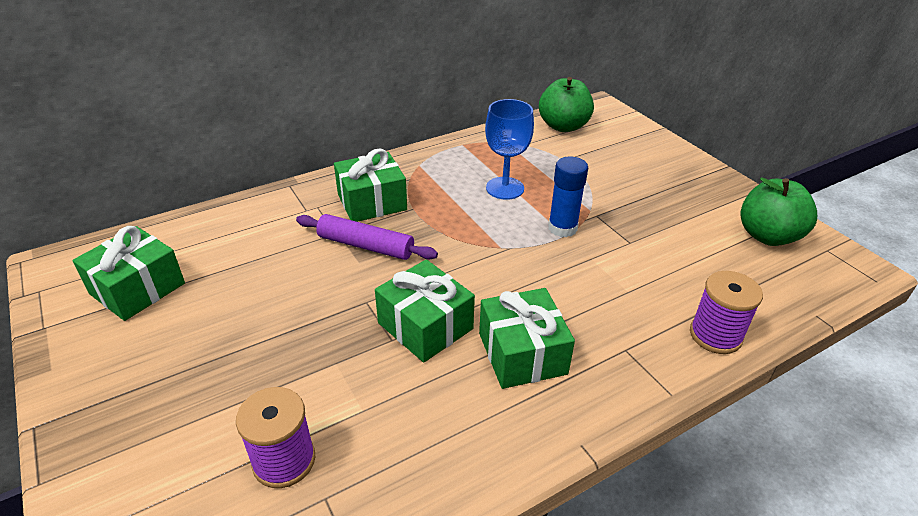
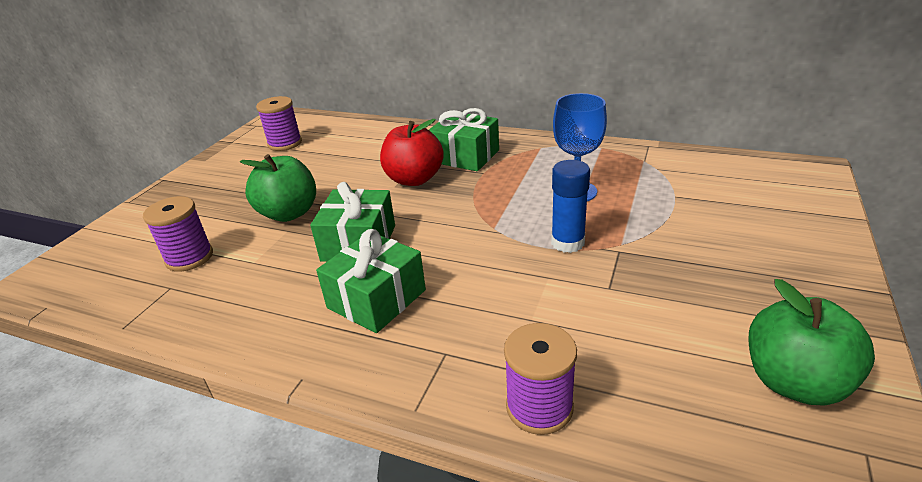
camera: 55 degrees right, 5 degrees down
(137, 288) = (285, 143): green gift -> purple spool
(365, 246) = (414, 179): purple rolling pin -> red apple
(563, 126) = (728, 170): green apple -> green apple (289, 213)

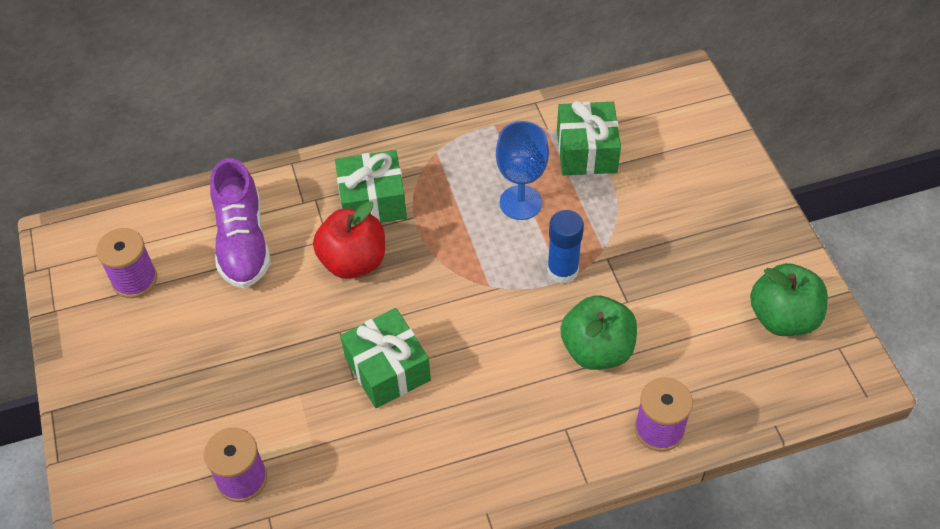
camera: 40 degrees left, 20 degrees up
(289, 213) = (275, 373): green apple -> green apple (597, 350)
(362, 148) = (243, 242): none -> purple shoe
(376, 299) = (467, 415): green gift -> green gift (586, 151)

